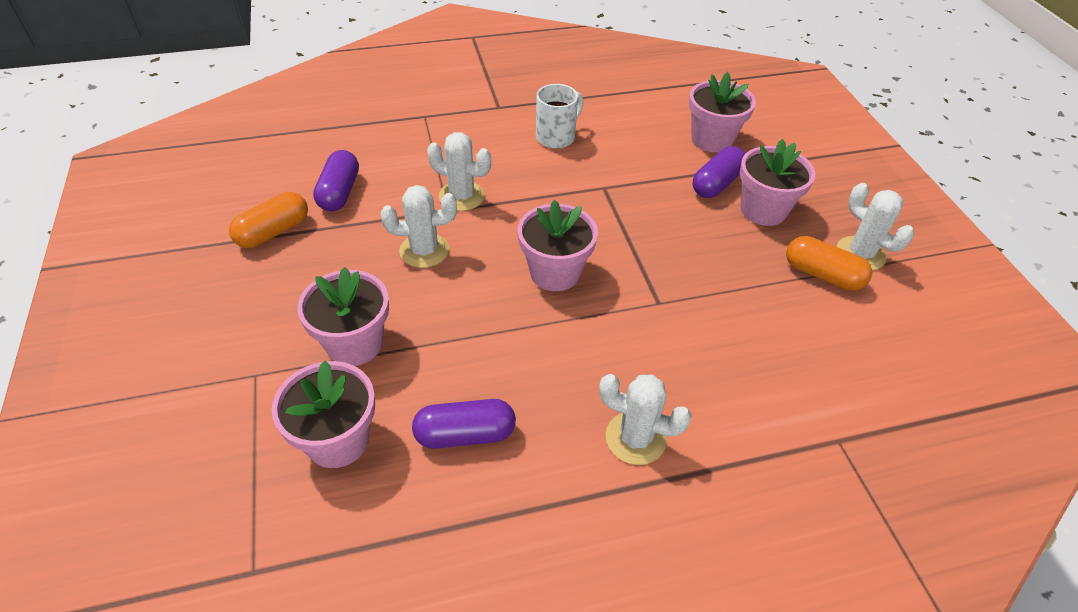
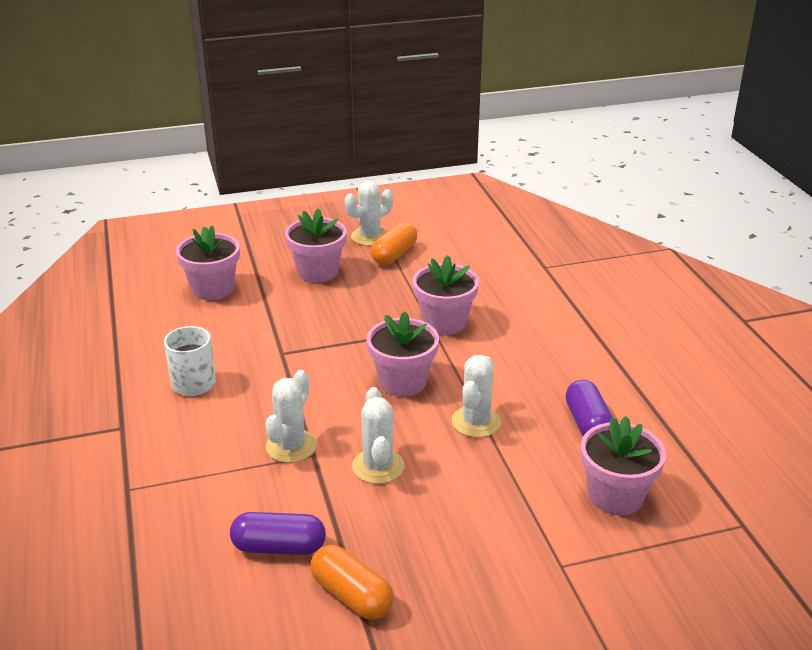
camera: 90 degrees left, 15 degrees down
(354, 343) = (509, 500): pink flower pot -> pink flower pot (444, 322)
(635, 438) = (567, 344): white cactus -> white cactus (476, 422)
(716, 184) = (281, 291): purple capsule -> none

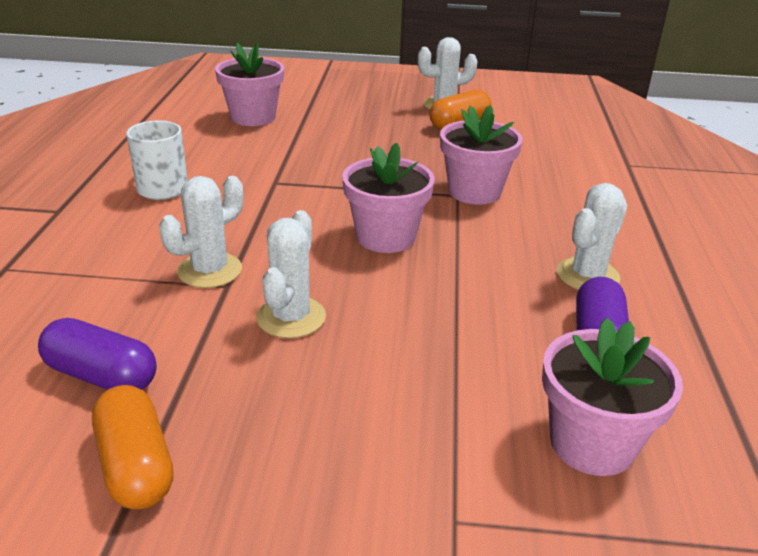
camera: 20 degrees right, 0 degrees up
(318, 272) = (368, 123): pink flower pot -> none
(476, 422) = (446, 299): white cactus -> white cactus (587, 275)

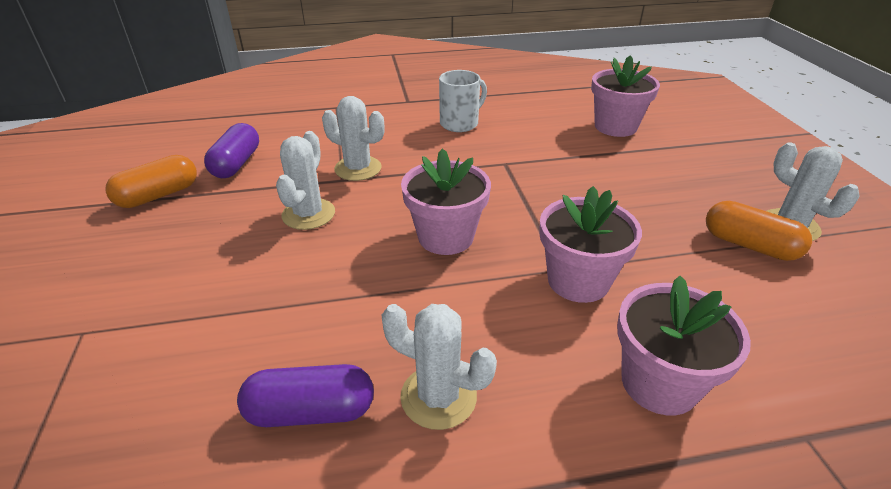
camera: 75 degrees right, 5 degrees up
(291, 317) = (308, 214): white cactus -> white cactus turned 75 degrees counterclockwise
(592, 443) = (149, 413): pink flower pot -> pink flower pot (659, 383)

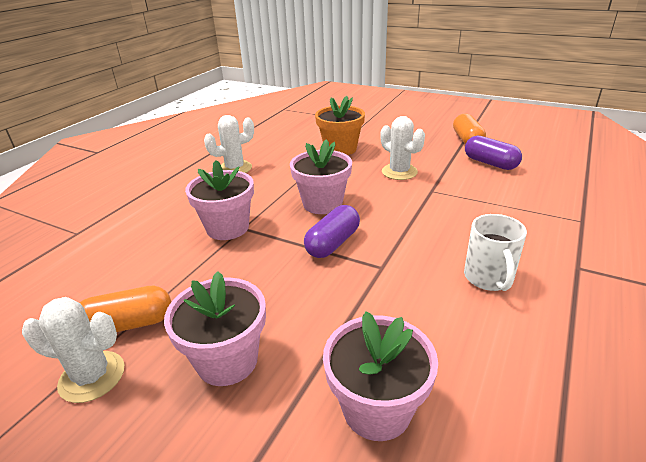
camera: 130 degrees right, 5 degrees down
(258, 301) = (340, 149): none -> orange flower pot
(311, 411) = (268, 148): purple capsule -> purple capsule (333, 243)
(358, 168) = (441, 200): white cactus -> none
(659, 383) = (152, 215): pink flower pot -> pink flower pot (227, 360)

